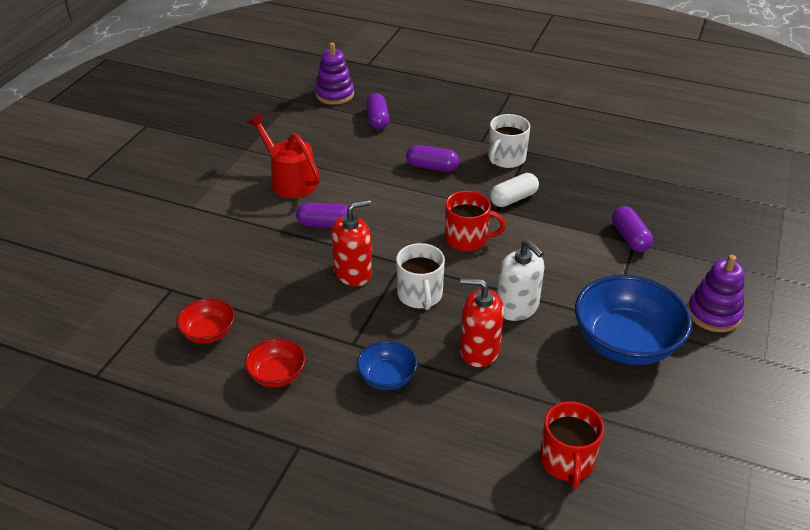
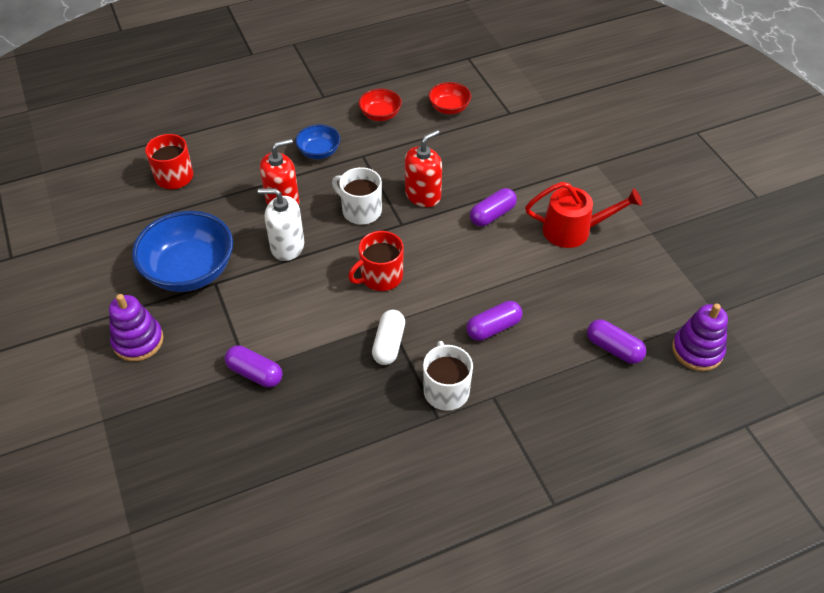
camera: 135 degrees right, 10 degrees up
(353, 273) = (423, 195): red soap dispenser -> red soap dispenser turned 150 degrees counterclockwise

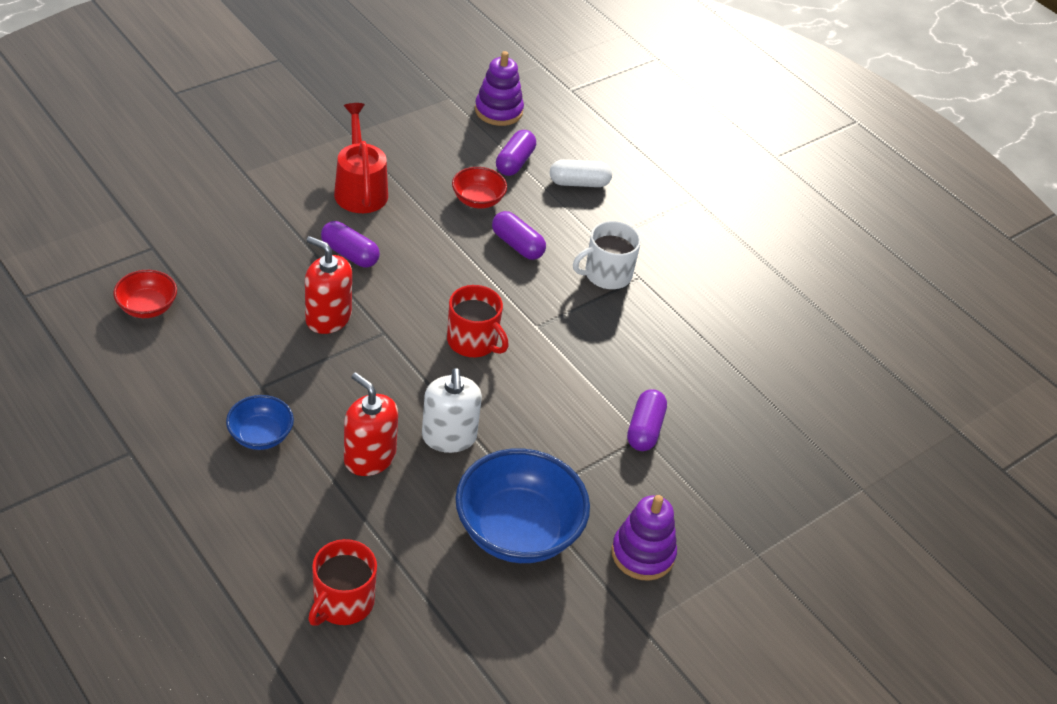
camera: 110 degrees left, 5 degrees down
(360, 210) = (368, 374): white mug -> none
(380, 115) = (169, 379): red bowl -> red bowl (478, 200)
(389, 344) = (566, 323): white capsule -> white capsule (579, 183)

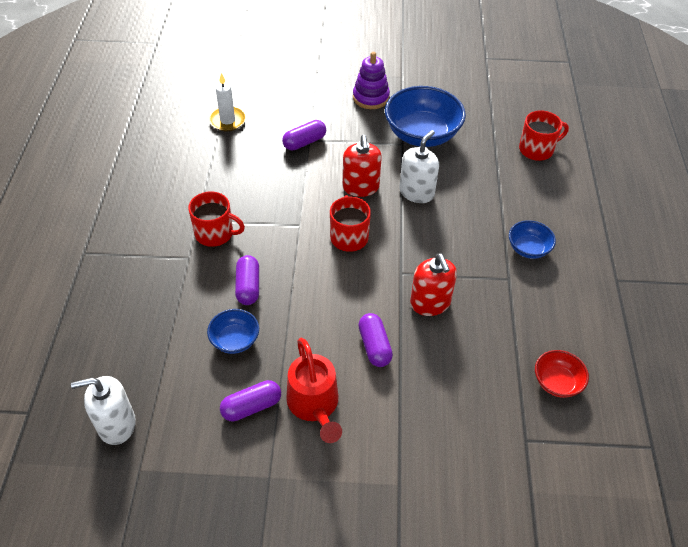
camera: 135 degrees left, 5 degrees up
(360, 188) = (315, 406): red watering can -> red watering can turned 45 degrees counterclockwise
(369, 457) = (471, 205): red soap dispenser -> red soap dispenser (360, 187)
(478, 200) = (235, 340): red bowl -> blue bowl
(498, 111) = (116, 425): purple stacking toy -> white soap dispenser
(514, 162) = (167, 360): purple capsule -> purple capsule (251, 407)
(579, 183) = (144, 312): white capsule -> none
(606, 274) = (215, 233): white mug -> red mug
(763, 406) = (227, 120): none -> white candle

